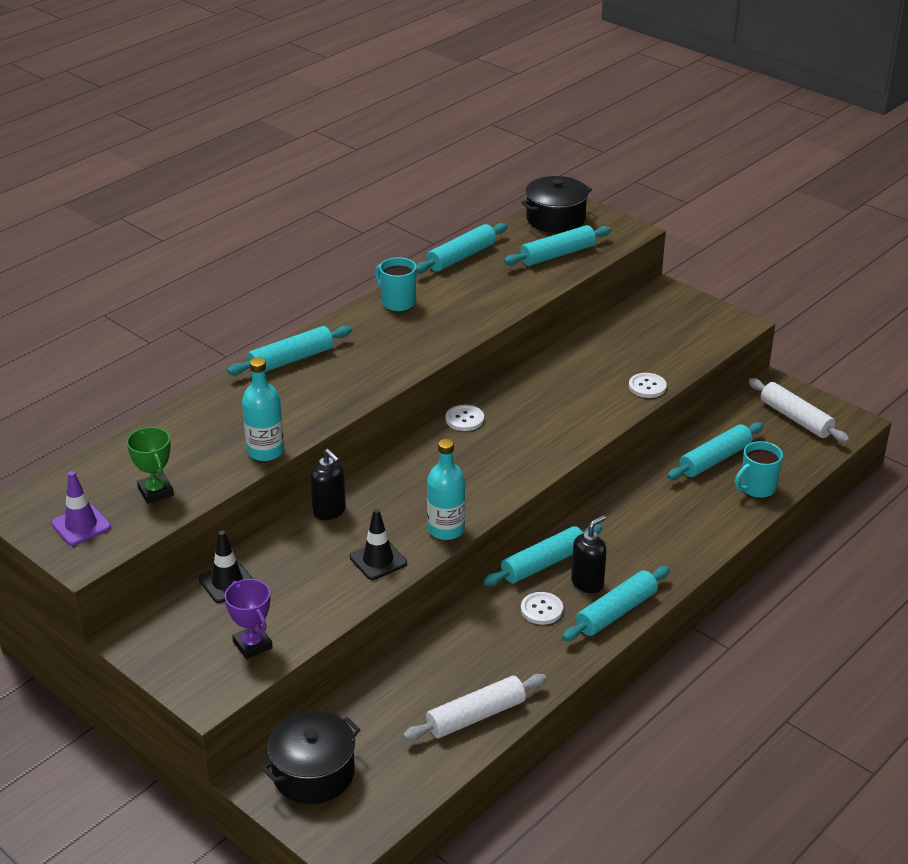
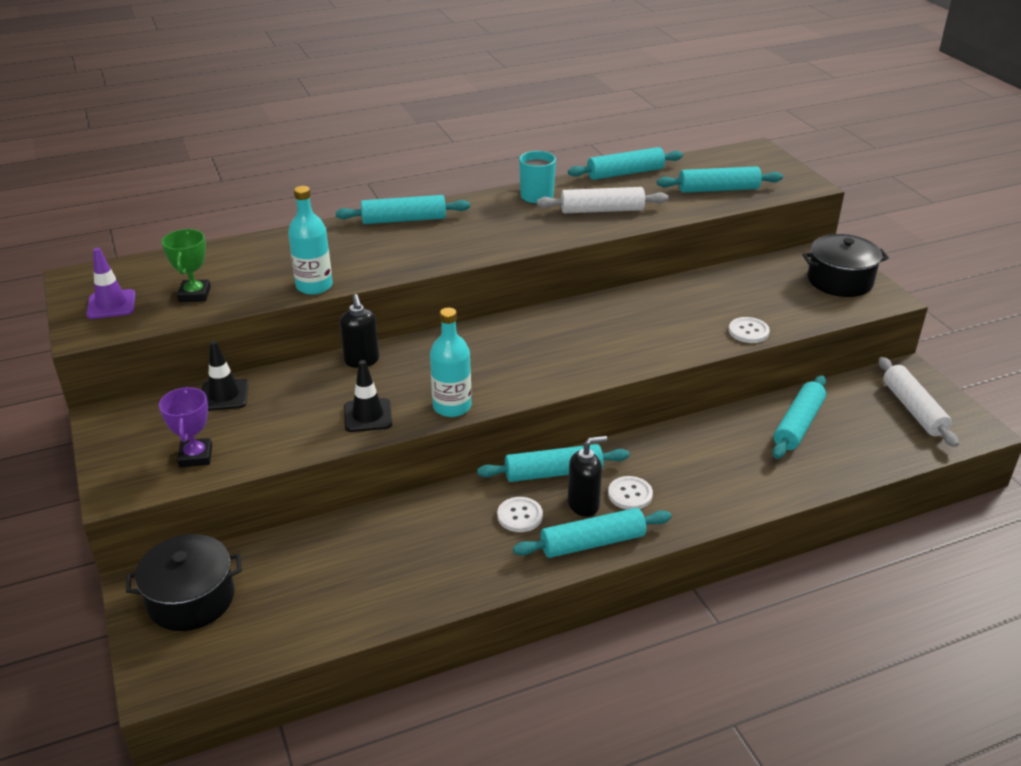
camera: 25 degrees right, 0 degrees up
(464, 419) = (547, 315): white button -> white button (630, 494)
(476, 716) = (379, 599): white rolling pin -> white rolling pin (602, 210)
(555, 219) = (739, 161): black pot -> black pot (840, 281)
(714, 459) = (798, 425): turquoise rolling pin -> turquoise rolling pin turned 45 degrees counterclockwise
(756, 488) = (826, 465): turquoise mug -> none

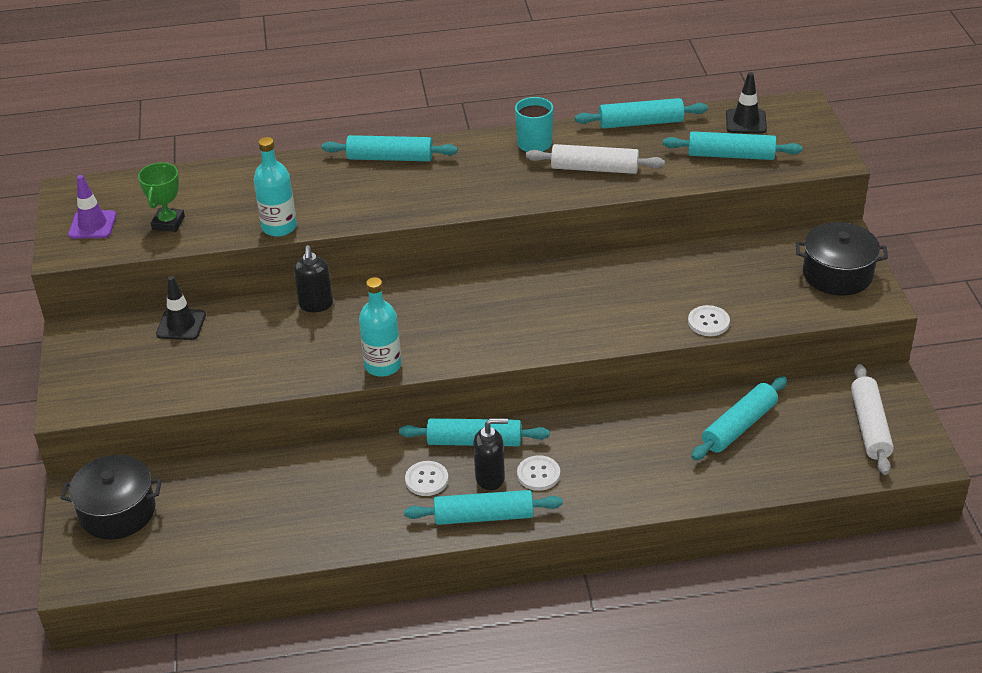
camera: 15 degrees right, 5 degrees up
(196, 456) = (141, 383): purple trophy -> none
(368, 415) = (303, 364): black traffic cone -> black traffic cone (746, 122)

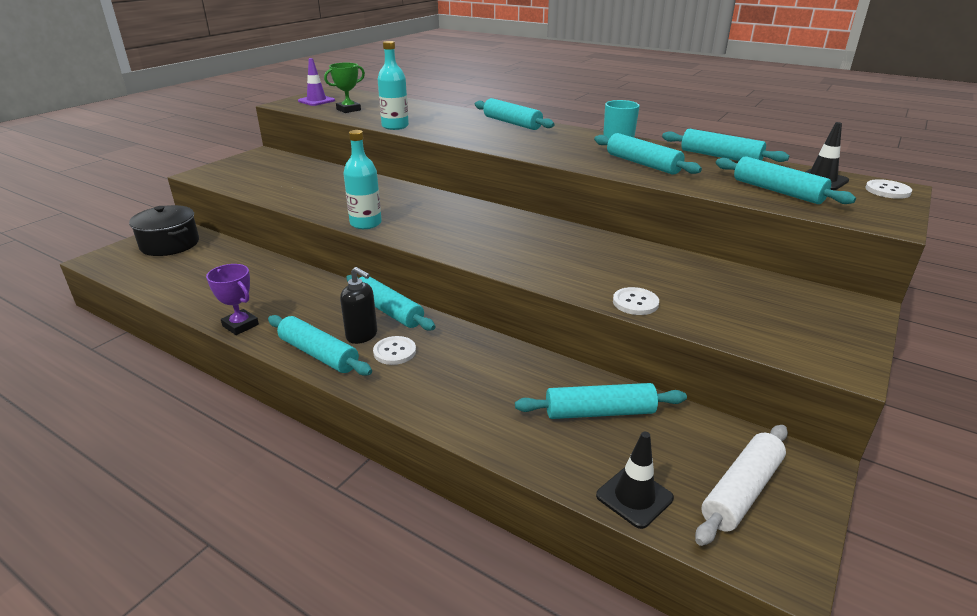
camera: 40 degrees right, 10 degrees down
(181, 325) = (309, 168): black traffic cone -> black traffic cone (634, 497)
(316, 304) = (386, 186): black soap dispenser -> none
(371, 538) = (240, 325): none -> purple trophy
(426, 480) = (325, 314): white button -> white button (887, 191)
(594, 169) = (643, 164): white rolling pin -> turquoise rolling pin
(837, 274) = (819, 327): black pot -> none

